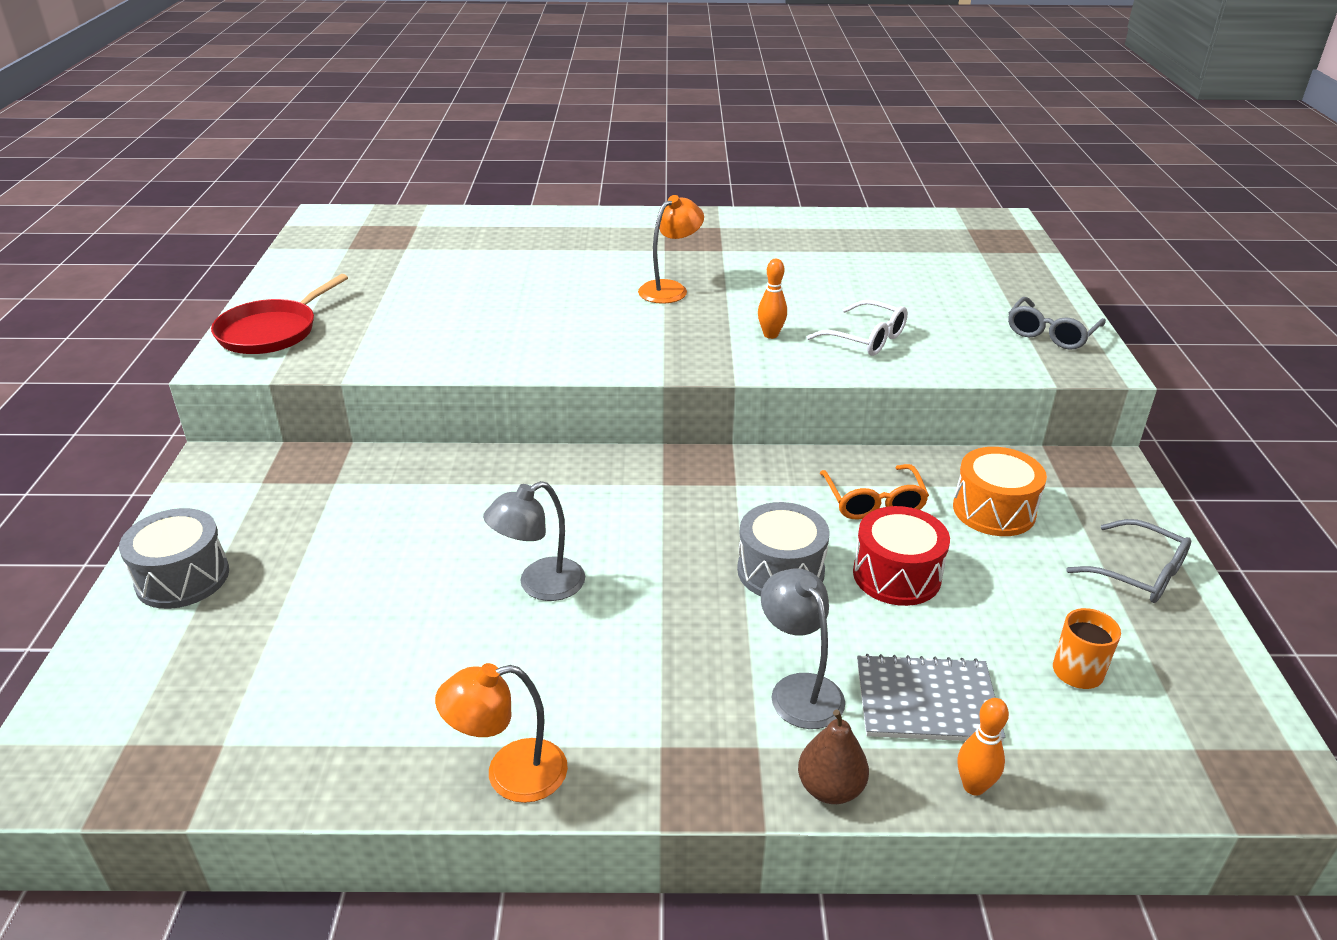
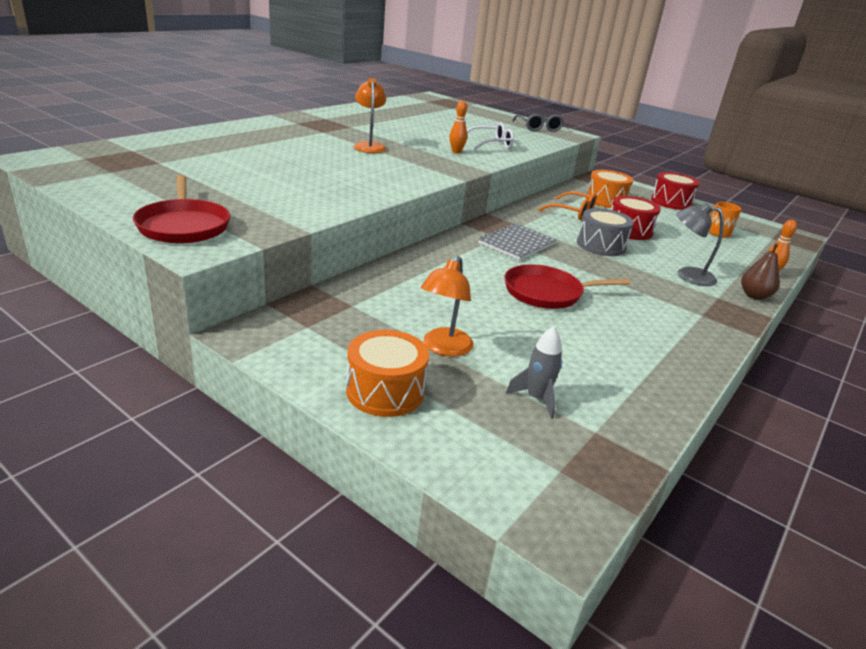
camera: 55 degrees left, 5 degrees down
(182, 578) = (385, 391): grey drum -> orange drum
(256, 676) = (536, 398): none -> grey rocket
(510, 774) = (695, 355): orange lamp -> orange lamp (444, 348)
(540, 585) = (547, 292): grey lamp -> red pan
(926, 701) = (715, 260): grey notebook -> grey notebook (517, 244)
(1138, 573) = (671, 202): grey glasses -> red drum

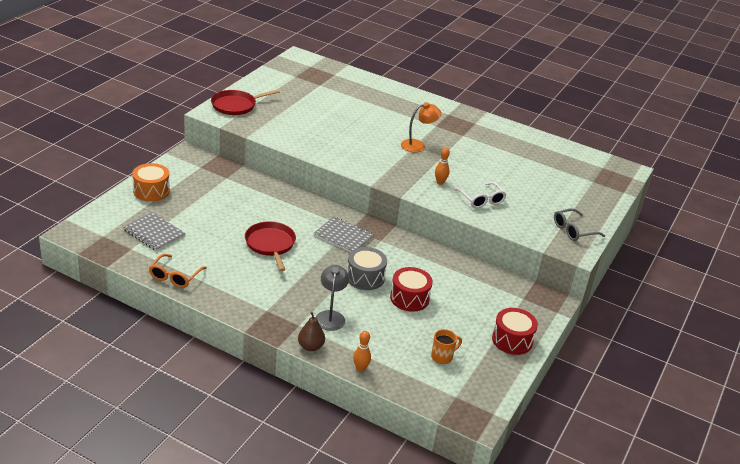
camera: 80 degrees right, 5 degrees up
(444, 348) = (192, 206): orange lamp -> none
(536, 398) = (154, 233): grey rocket -> grey notebook
(572, 212) = (431, 270): orange glasses -> orange glasses (175, 276)
(606, 200) = (479, 294): orange drum -> none

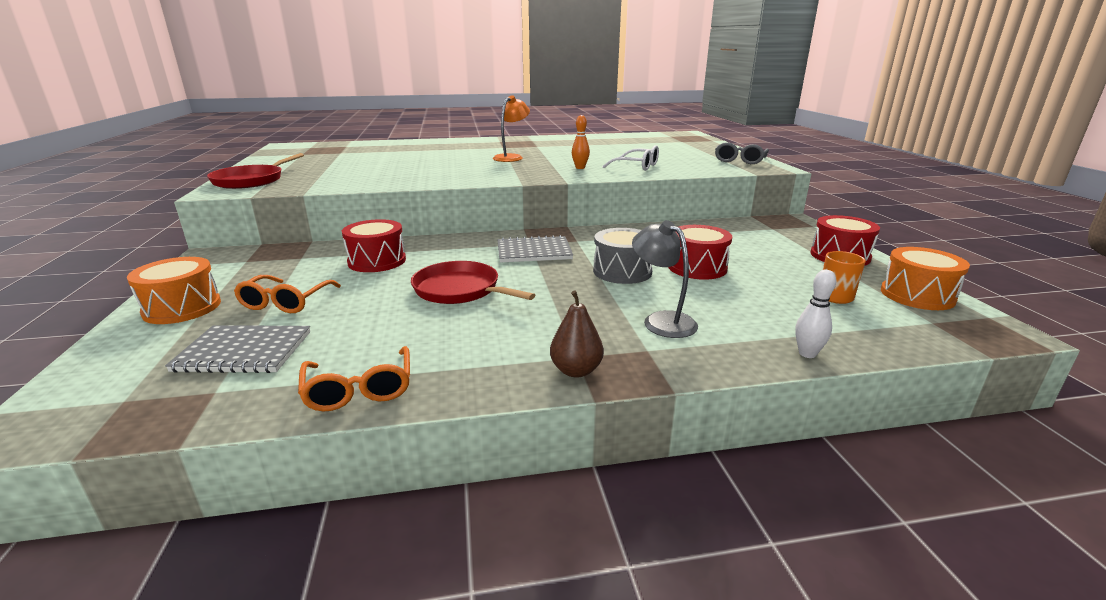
camera: 35 degrees left, 10 degrees down
(192, 210) = (286, 302): none -> orange glasses
(257, 200) = (377, 261): none -> red drum
(310, 346) = (710, 365): brown pear -> brown pear (576, 370)
(360, 368) = (807, 354): orange bowling pin -> white bowling pin
(488, 383) = (917, 295): none -> orange drum

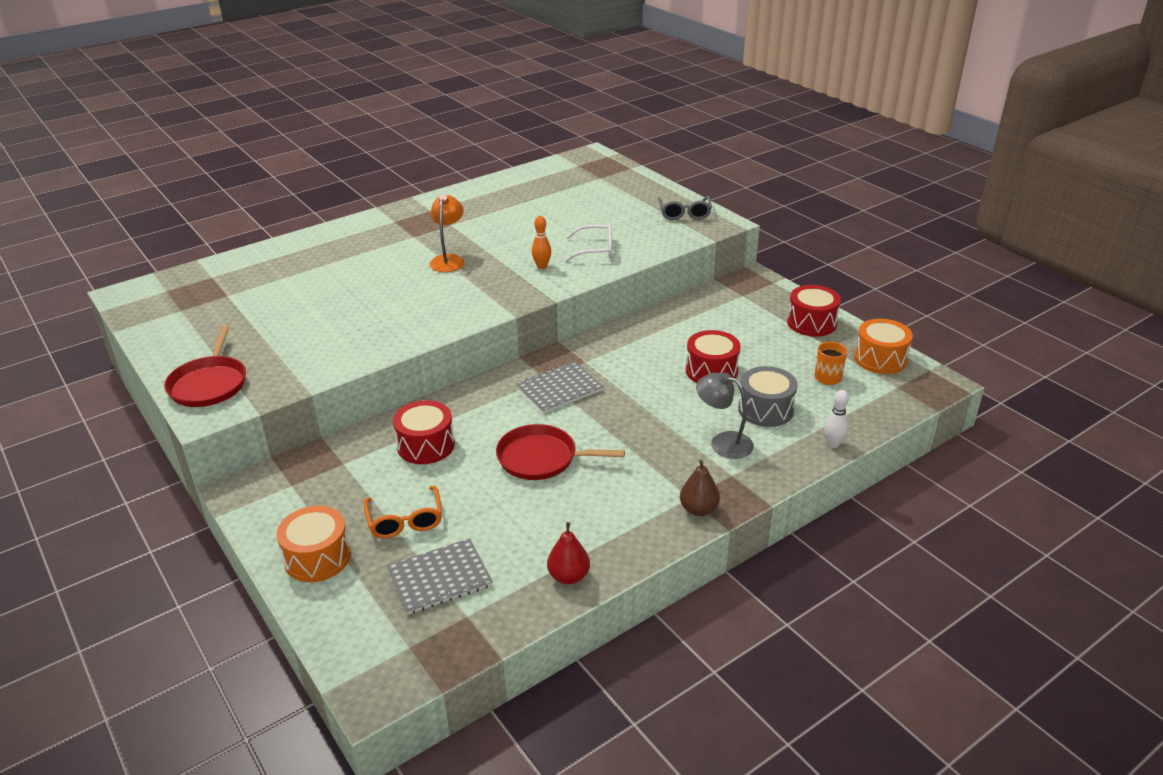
camera: 25 degrees left, 10 degrees up
(359, 389) = (569, 576): orange glasses -> red pear
(622, 271) = (656, 394): grey drum -> grey drum (765, 409)

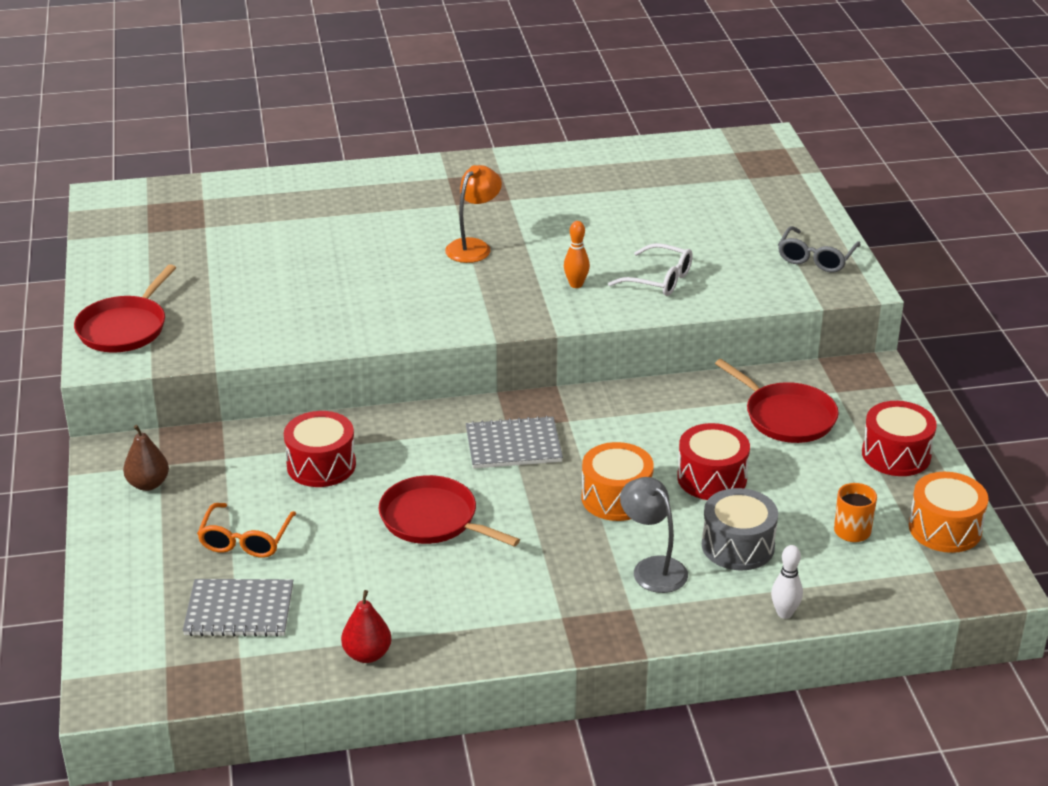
camera: 25 degrees right, 0 degrees up
(317, 557) = (138, 549): orange drum -> orange drum (616, 498)
(698, 509) = (561, 633): brown pear -> brown pear (148, 484)
(725, 319) = (786, 417): none -> red pan

